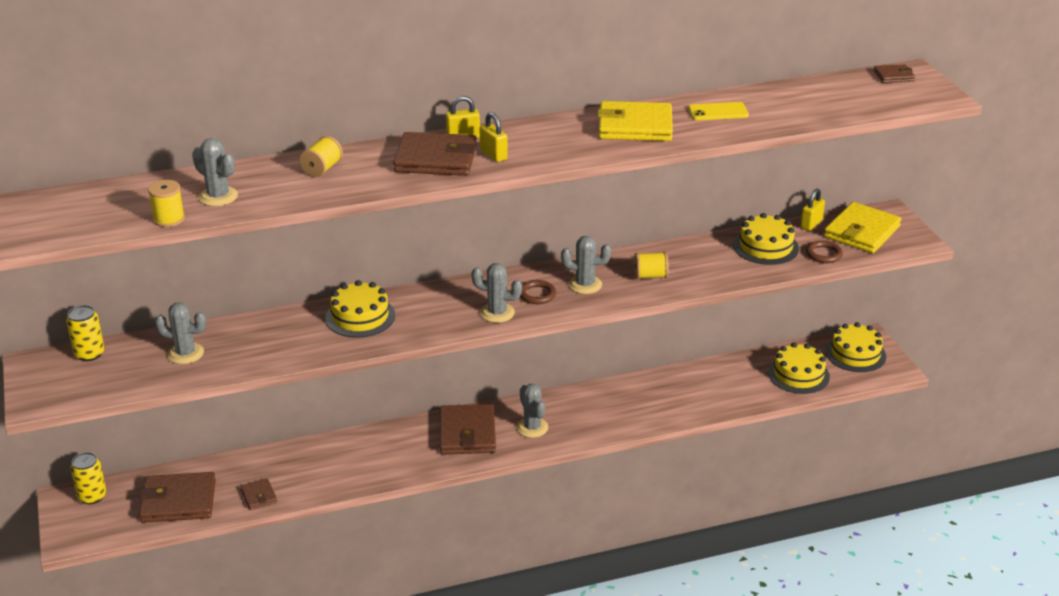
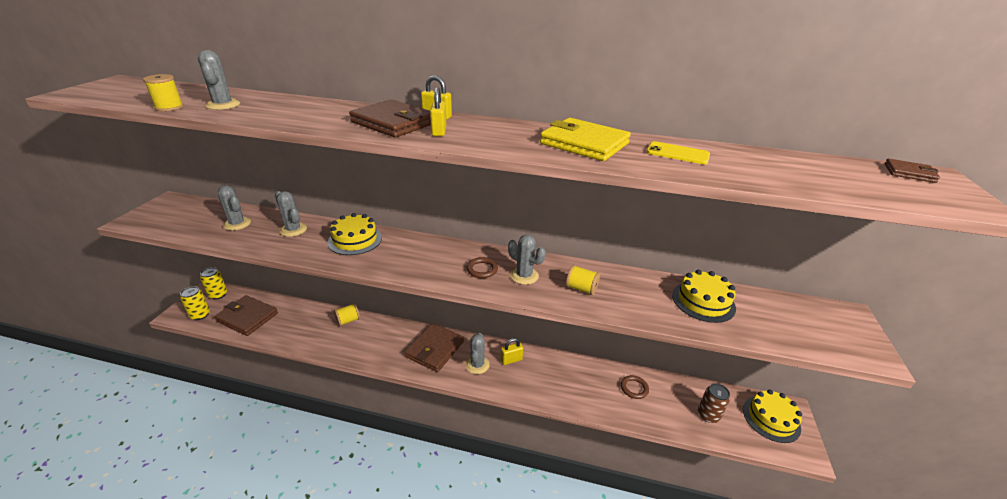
camera: 30 degrees right, 0 degrees up
(89, 354) = (198, 205): yellow can -> yellow can (200, 315)
(259, 496) = (285, 334): brown wallet -> none
(322, 169) = (312, 108): yellow spool -> yellow spool (348, 320)
(497, 313) = (440, 272): grey cactus -> grey cactus (293, 230)
(798, 374) = (708, 415): yellow cake -> brown can
(811, 224) = (760, 297): yellow padlock -> yellow padlock (511, 360)
(824, 254) = (757, 329): brown ring -> brown ring (634, 388)
(861, 232) = (810, 322): yellow wallet -> none

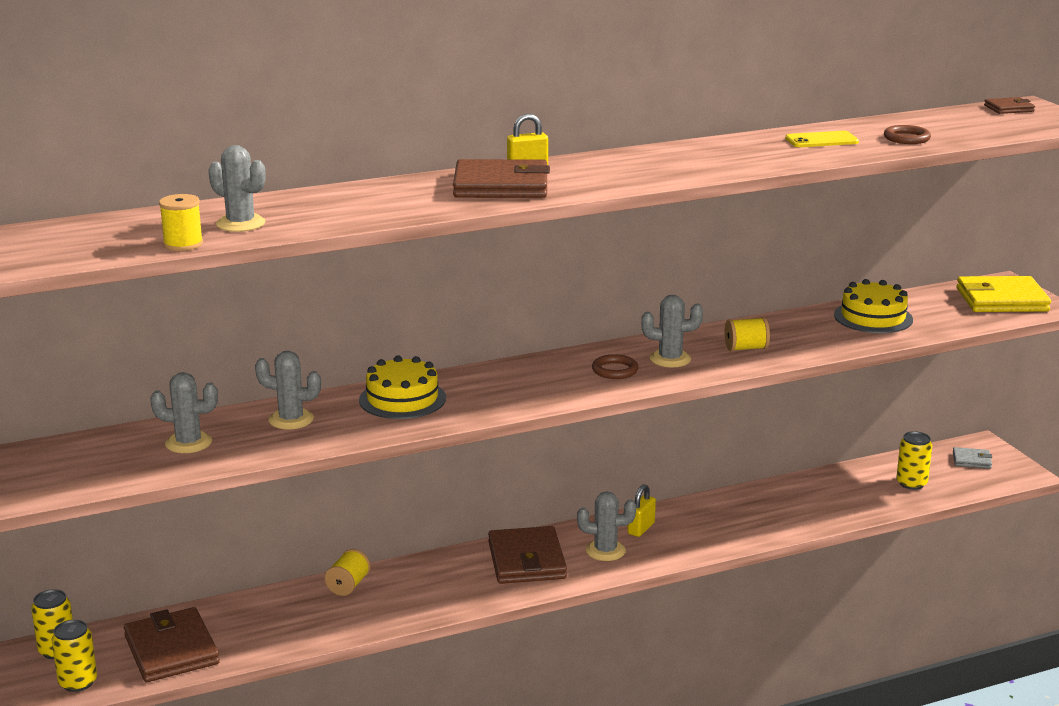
camera: 35 degrees left, 10 degrees down
(247, 317) = (171, 650): brown wallet -> brown wallet turned 75 degrees clockwise
(439, 131) = (570, 180): yellow padlock -> none
(477, 365) = (605, 551): grey cactus -> grey cactus turned 60 degrees counterclockwise
(584, 144) = (729, 154): yellow wallet -> yellow wallet (1001, 300)
(634, 388) = (813, 493): brown ring -> brown ring (906, 138)
(708, 415) = (911, 483): brown can -> yellow can
(771, 419) = (971, 460): yellow cake -> grey wallet

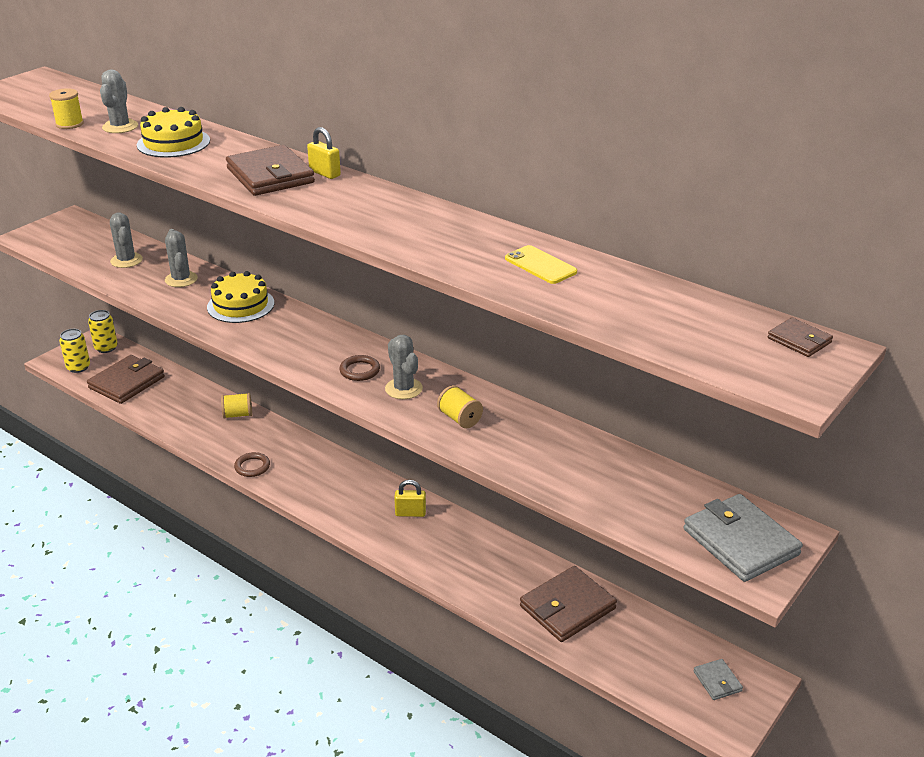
camera: 60 degrees right, 10 degrees up
(526, 560) = (322, 475): brown wallet -> brown wallet (567, 607)
(605, 551) = (363, 506): grey cactus -> none
(873, 317) = (602, 469): yellow cake -> yellow cake (173, 143)
(906, 138) = (600, 304): brown ring -> brown ring (252, 467)
(911, 483) = (627, 649): yellow can -> none
(1001, 300) = (740, 542): yellow wallet -> grey wallet

